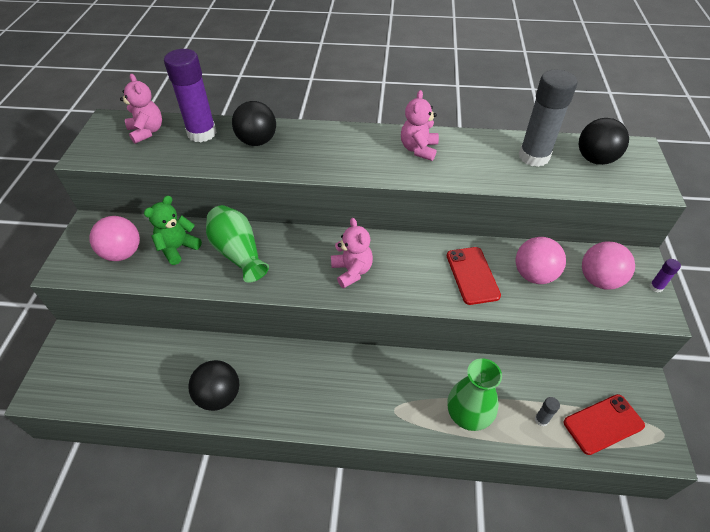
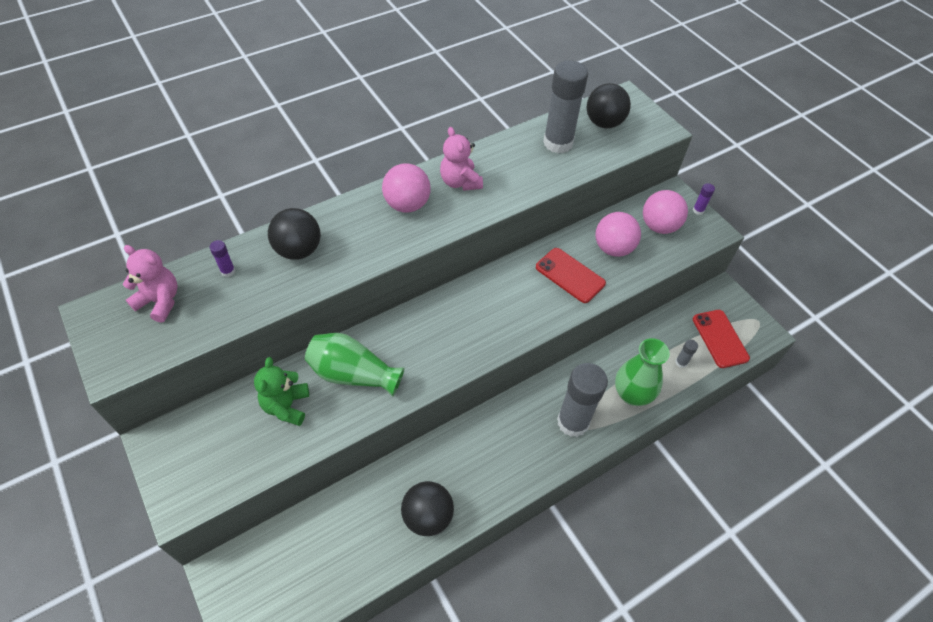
camera: 40 degrees left, 5 degrees up
(123, 253) = (231, 447): pink ball -> pink ball (407, 205)
(202, 133) = (228, 271): purple glue stick -> purple glue stick, size x0.40
(352, 271) = (473, 329): pink teddy bear -> none
(393, 403) = (573, 422): none -> grey glue stick
(603, 424) = (720, 338): red phone -> red phone turned 45 degrees counterclockwise

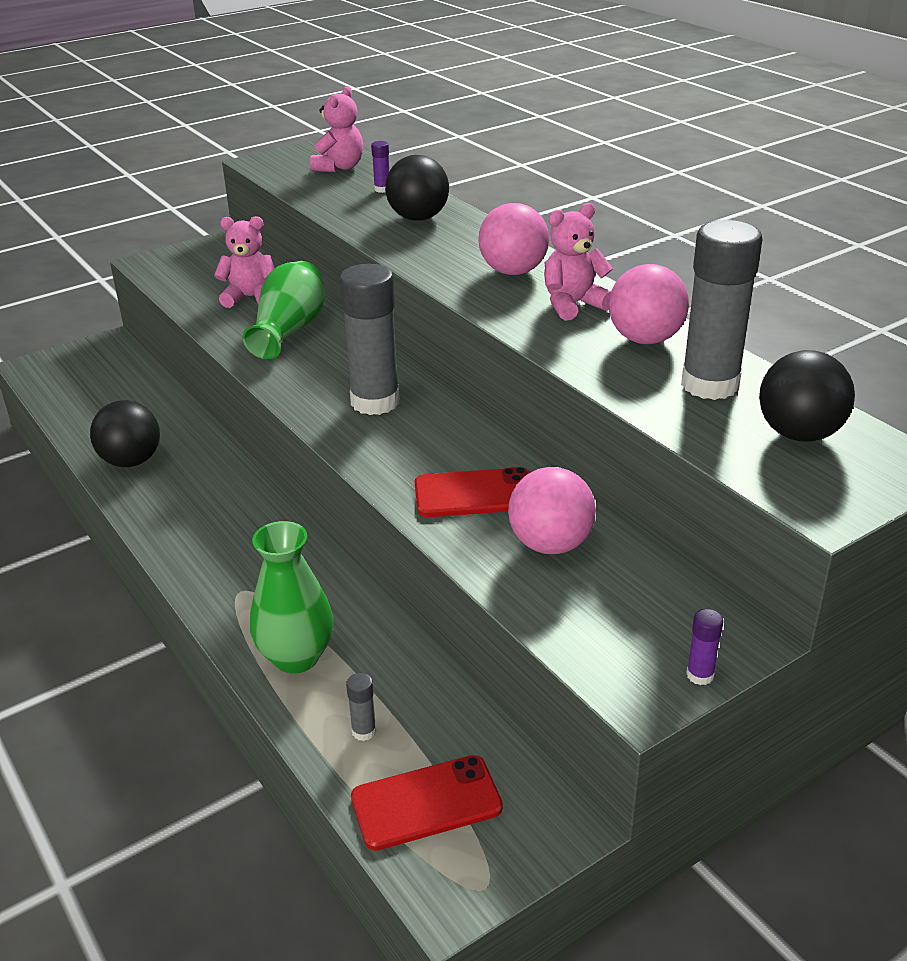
camera: 90 degrees right, 20 degrees down
(286, 406) = (250, 297): green teddy bear -> pink teddy bear
(570, 275) = (475, 494): red phone -> red phone turned 45 degrees clockwise
(573, 422) = (249, 585): grey glue stick -> grey glue stick (375, 402)
(659, 226) = (629, 609): pink ball -> pink ball (645, 339)

